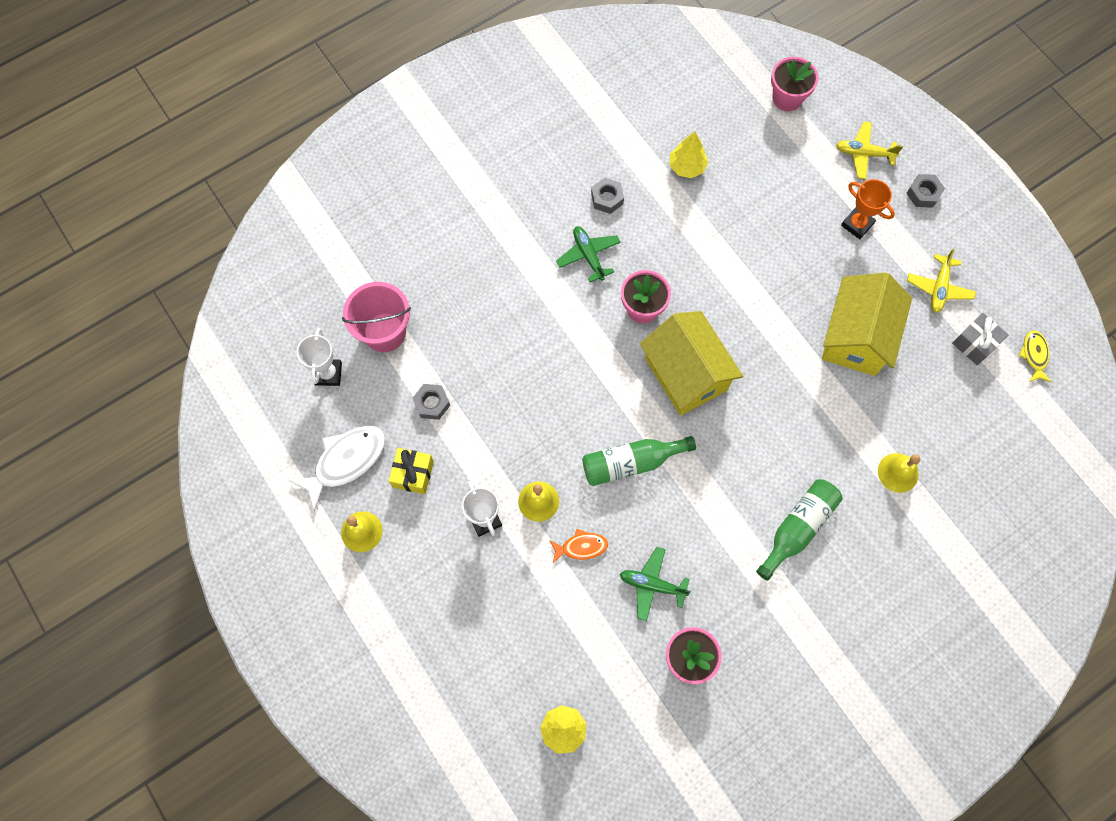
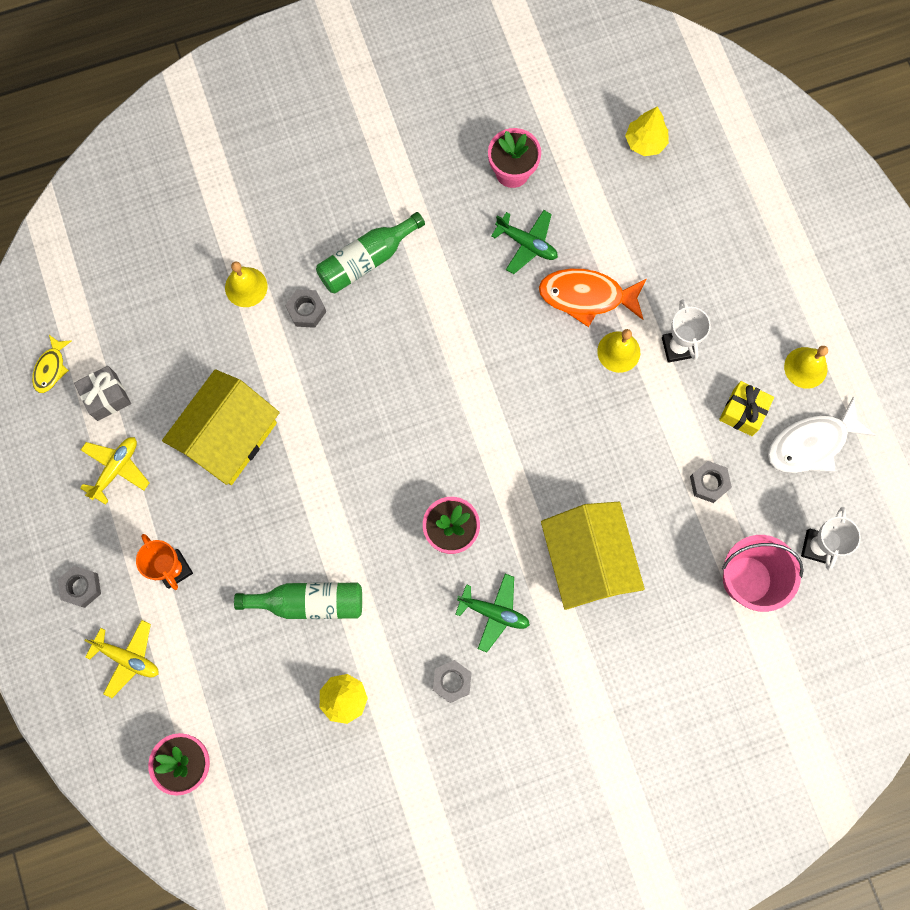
camera: 165 degrees left, 5 degrees up
(581, 547) = (586, 296): orange fish -> orange fish, size x1.79
(588, 256) = (494, 612): green plane -> green plane turned 60 degrees counterclockwise
(631, 463) = (513, 366): green bottle -> green bottle (309, 602)
(685, 374) = (427, 444): yellow house -> yellow house (587, 561)
(834, 465) = (306, 310): none -> grey nut

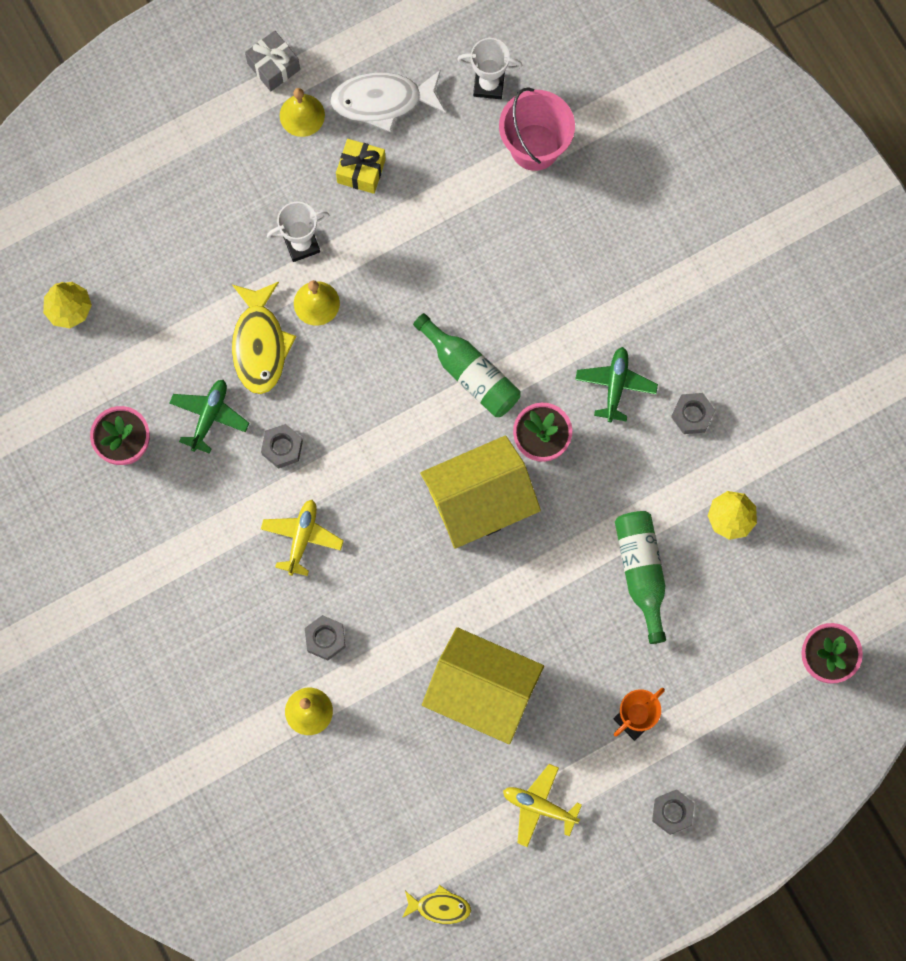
camera: 100 degrees left, 0 degrees up
(107, 397) = (461, 836): grey gift -> grey gift (273, 66)
(127, 658) = (735, 746): yellow plane -> yellow plane (302, 538)
(367, 260) = (255, 585): green bottle -> green bottle (470, 373)
(586, 296) = (260, 344): orange fish -> yellow fish
(587, 561) = (545, 303): yellow house -> yellow house (479, 502)
(709, 483) = (442, 195): grey nut -> grey nut (282, 448)
(811, 443) = (383, 101): white fish -> white fish turned 120 degrees clockwise

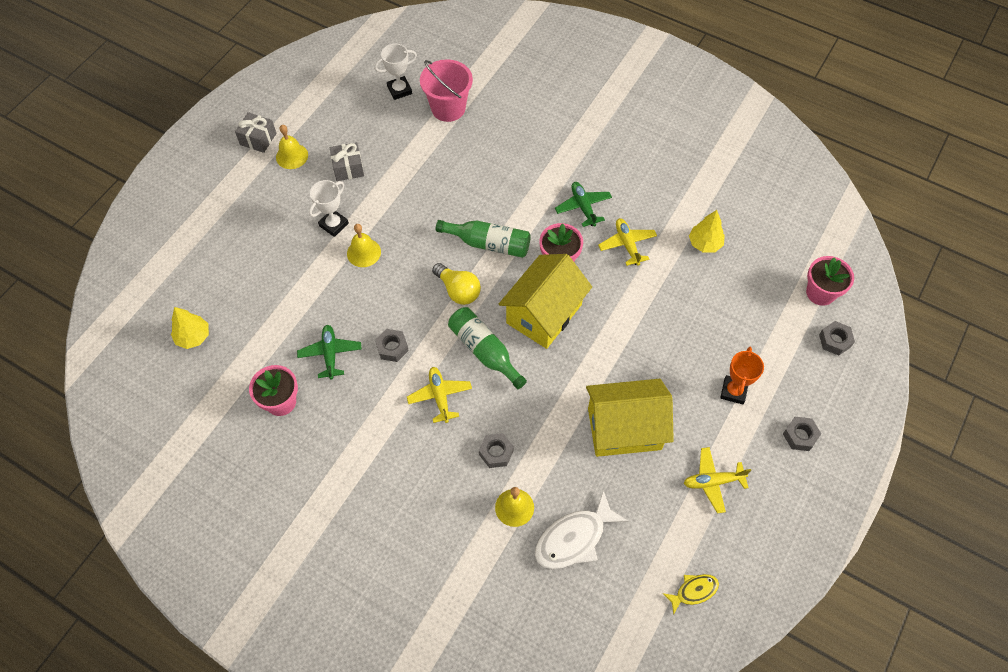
camera: 30 degrees left, 15 degrees down
(260, 344) = (340, 294): yellow fish -> none
(361, 171) = (348, 168): yellow gift -> grey gift
(383, 101) = (339, 126): white fish -> white fish (574, 538)
(398, 416) = (458, 290): none -> yellow light bulb
(635, 467) = (627, 244): none -> yellow plane
(641, 572) = (674, 302): green bottle -> green bottle (484, 351)
(692, 415) = (640, 200): grey nut -> grey nut (834, 340)

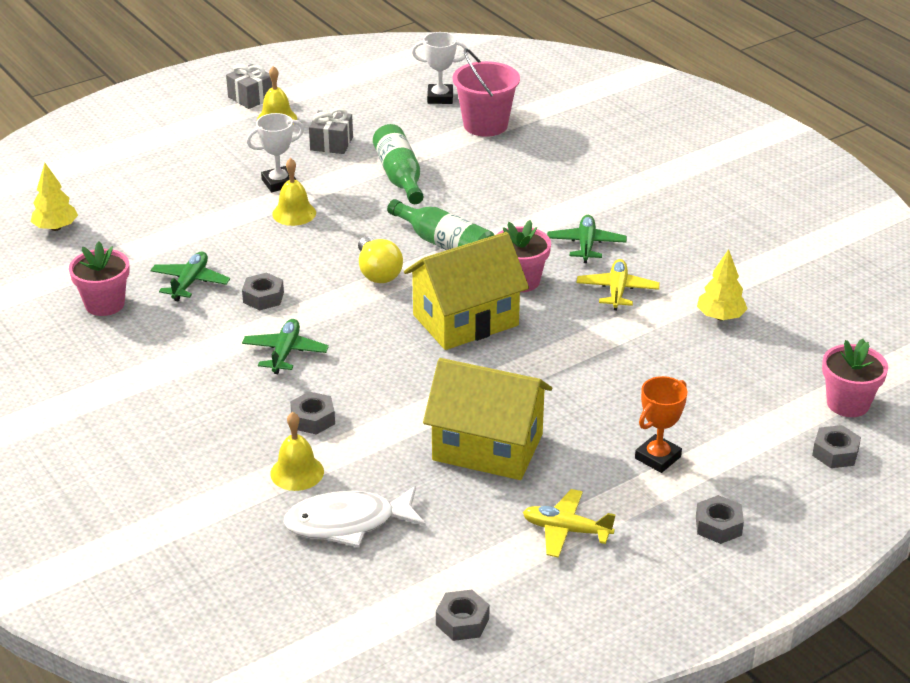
camera: 25 degrees right, 25 degrees down
(440, 396) = (285, 352): yellow plane -> green plane
(484, 351) = (368, 331): green bottle -> green bottle (399, 176)
(693, 591) = (462, 621): yellow fish -> grey nut

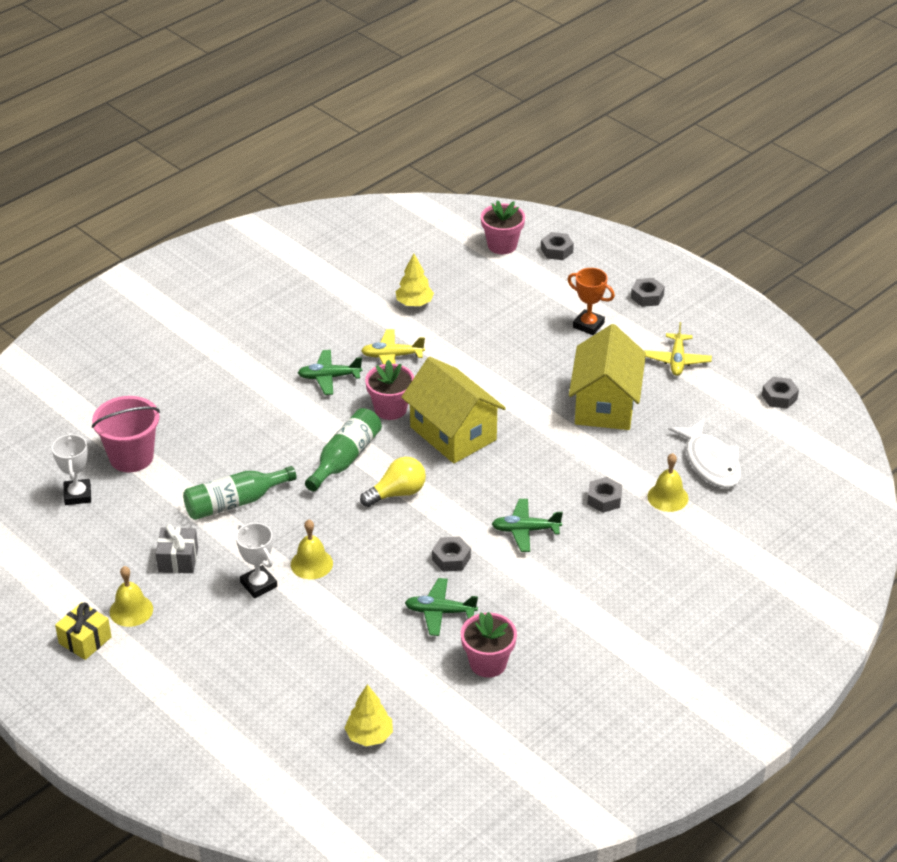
camera: 100 degrees left, 5 degrees up
(251, 97) = (85, 640): grey gift -> yellow gift

